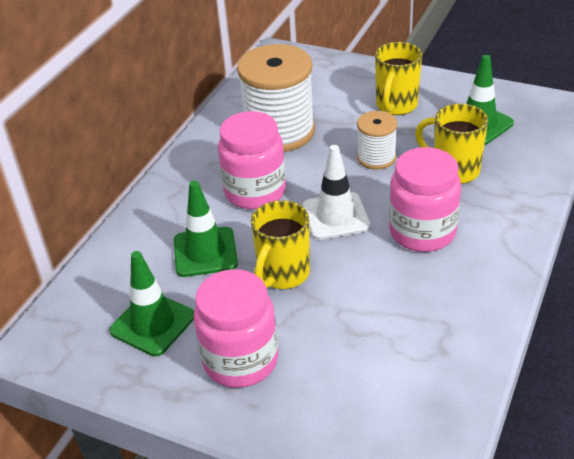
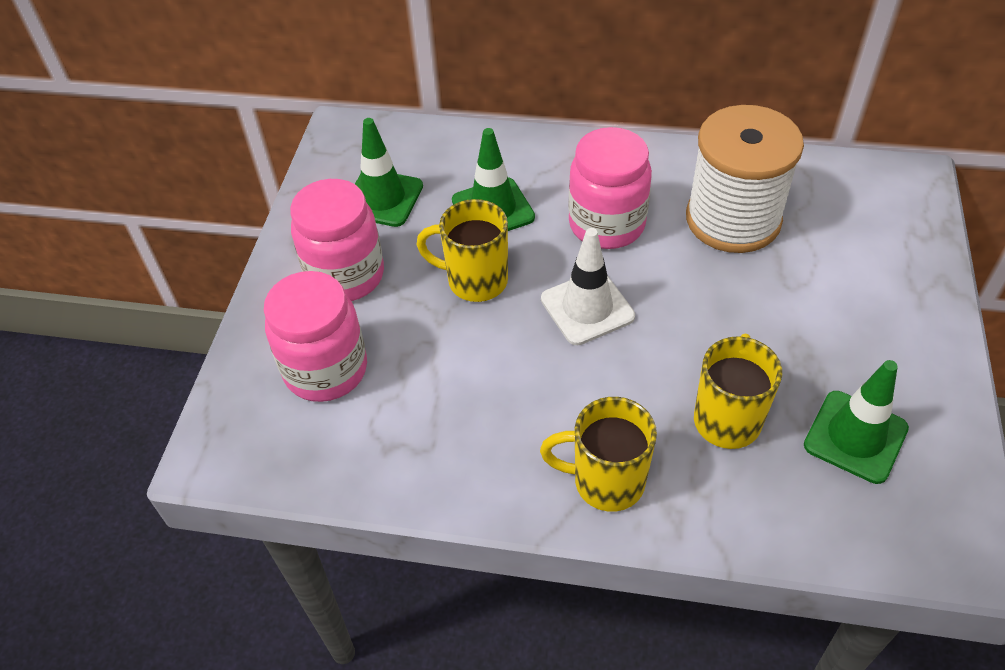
camera: 75 degrees right, 10 degrees up
(376, 158) = (720, 327): white spool -> none
(396, 106) = (852, 329): yellow mug -> yellow mug (606, 482)
(422, 232) = (585, 400): pink jar -> pink jar (326, 370)

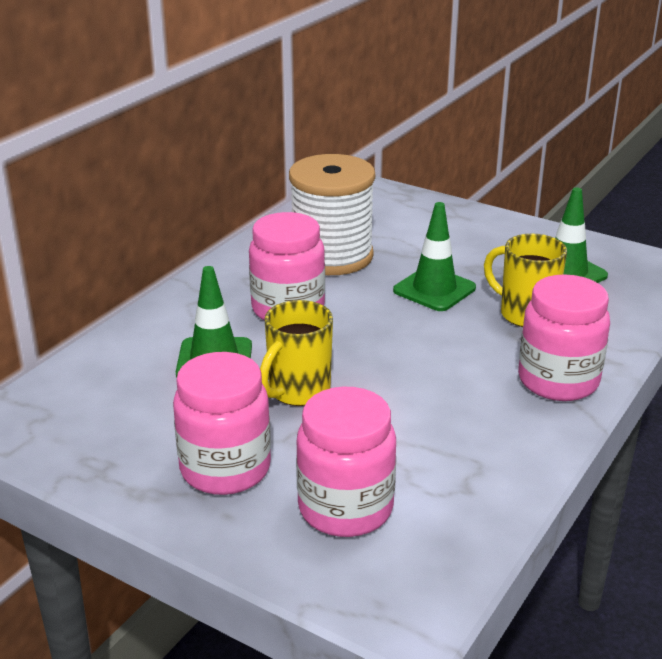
camera: 70 degrees left, 20 degrees down
(382, 198) = (134, 421): green traffic cone -> green traffic cone (434, 289)
(587, 308) = (375, 343): white traffic cone -> none
(606, 482) = (558, 381): yellow mug -> pink jar

